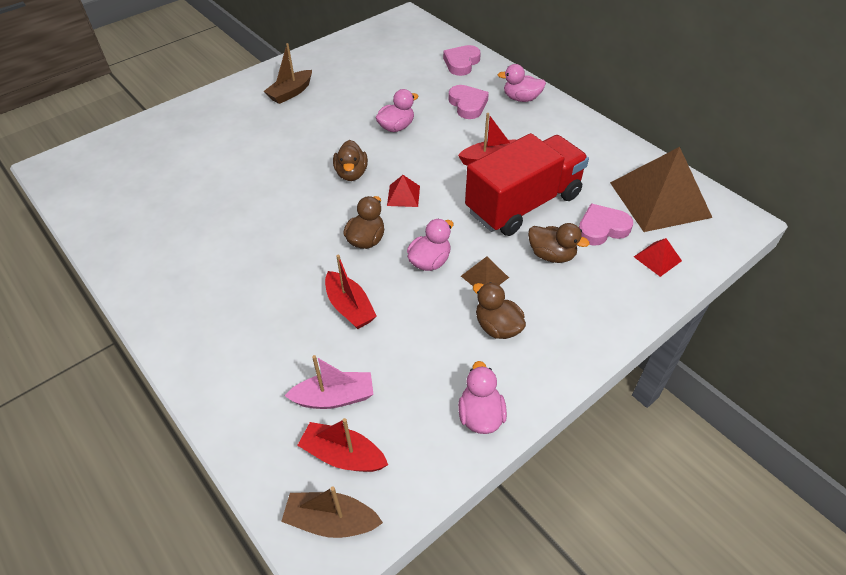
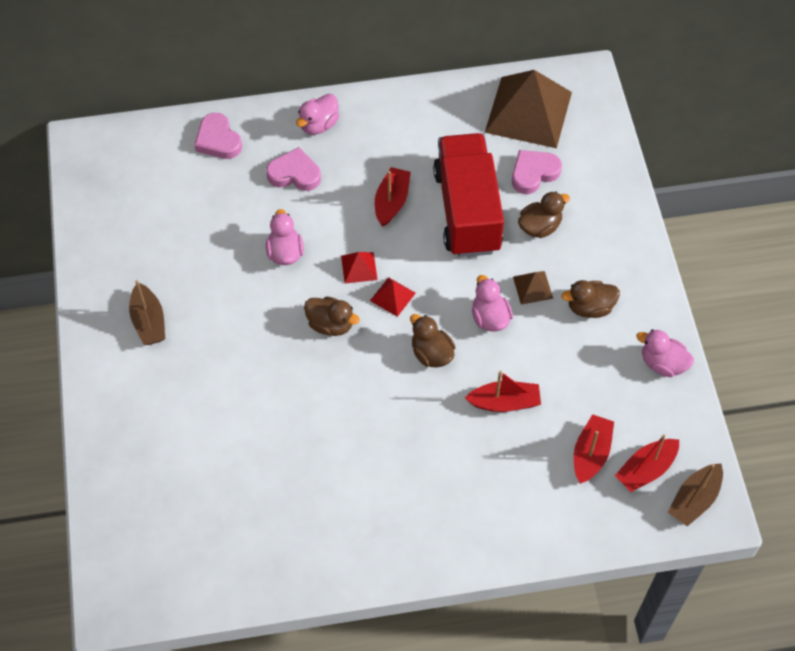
camera: 60 degrees left, 10 degrees up
(334, 397) = (591, 453): pink boat -> red boat
(602, 228) = (533, 173): pink heart -> pink heart turned 45 degrees clockwise
(657, 258) = (589, 158): red pyramid -> red pyramid (359, 267)

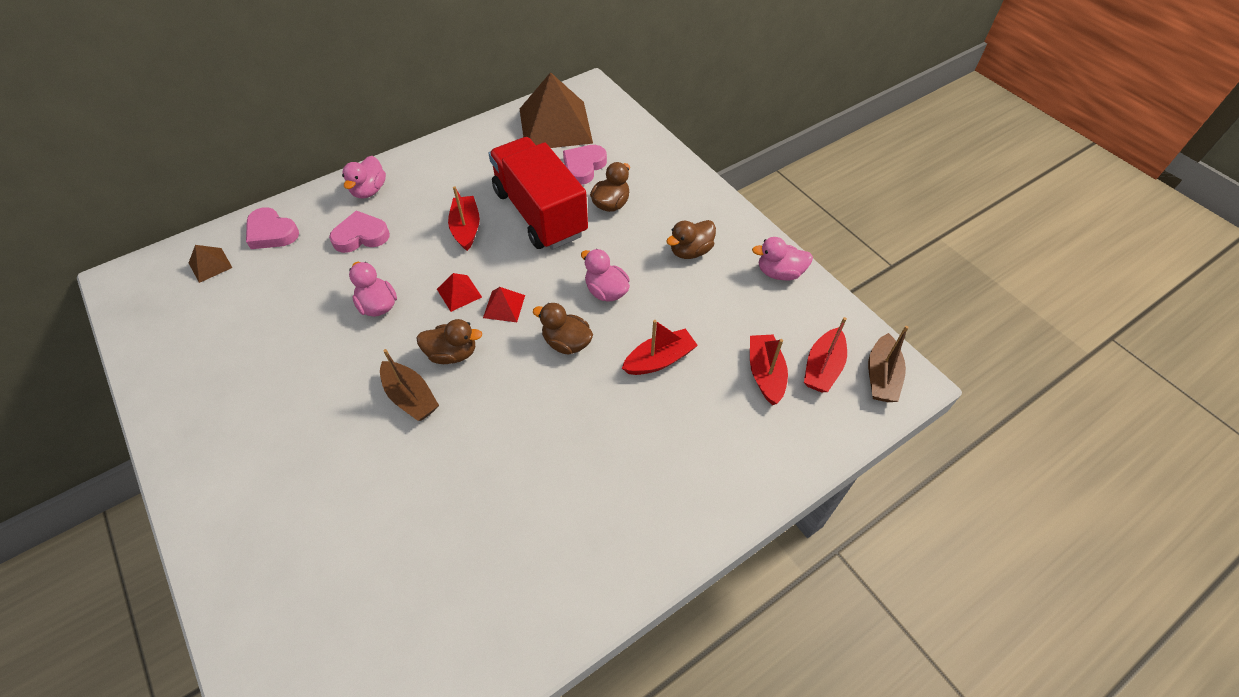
camera: 25 degrees left, 5 degrees down
(149, 321) = (247, 424): brown boat -> brown boat (411, 397)
(533, 287) = (631, 253): brown pyramid -> brown pyramid (210, 265)

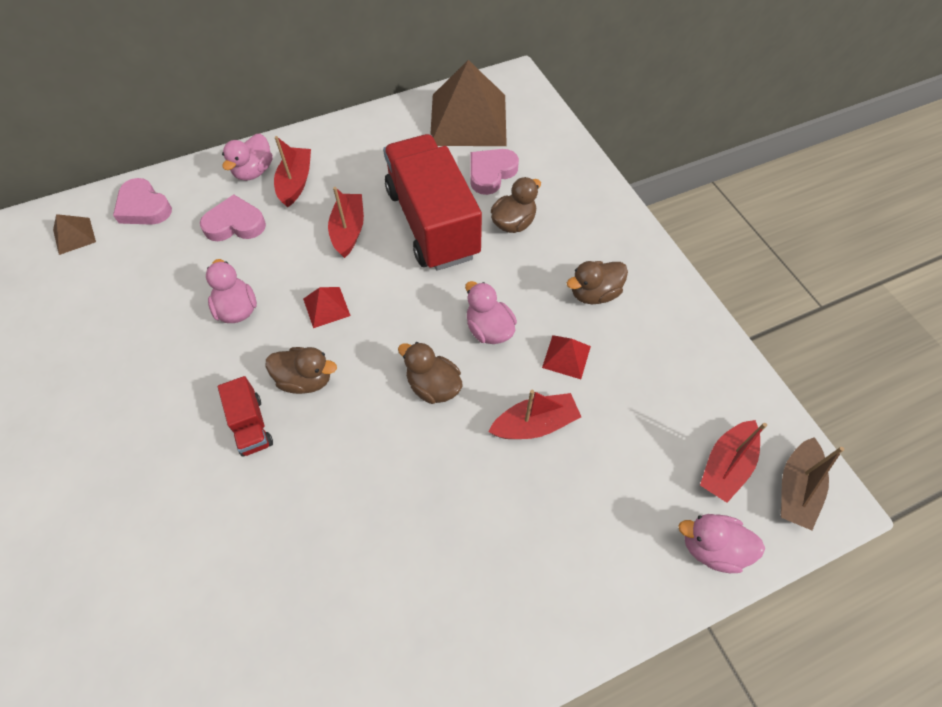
camera: 10 degrees right, 5 degrees up
(411, 397) = (251, 425): brown boat -> red truck
(504, 306) = (372, 330): red pyramid -> red pyramid (566, 356)
(765, 374) = (655, 462): red boat -> red boat (295, 182)
(779, 273) = (694, 336): pink duck -> pink duck (711, 547)

